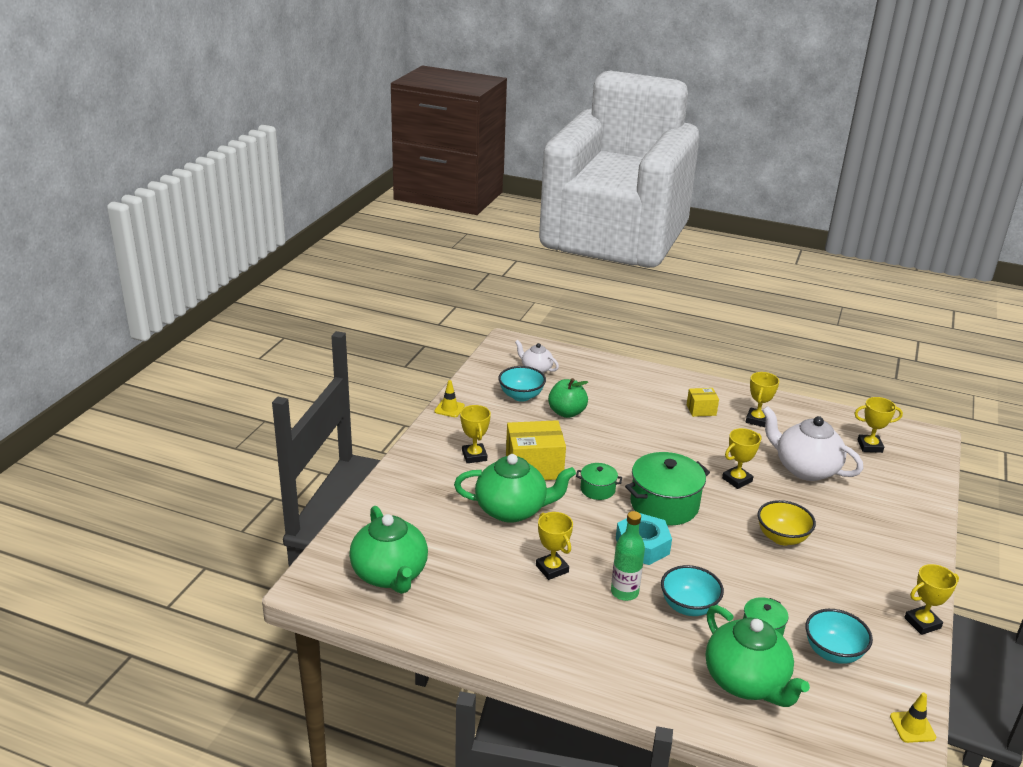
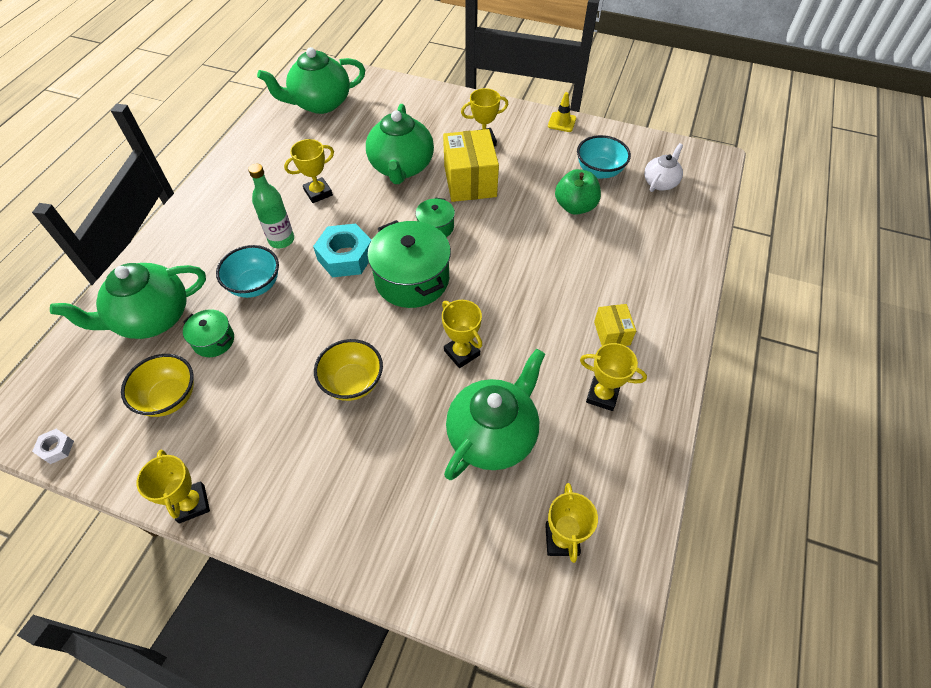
camera: 90 degrees right, 25 degrees up
(805, 469) = (493, 435): white teapot -> green teapot
(833, 652) = (169, 397): turquoise bowl -> yellow bowl
(912, 727) = (56, 448): yellow traffic cone -> white nut

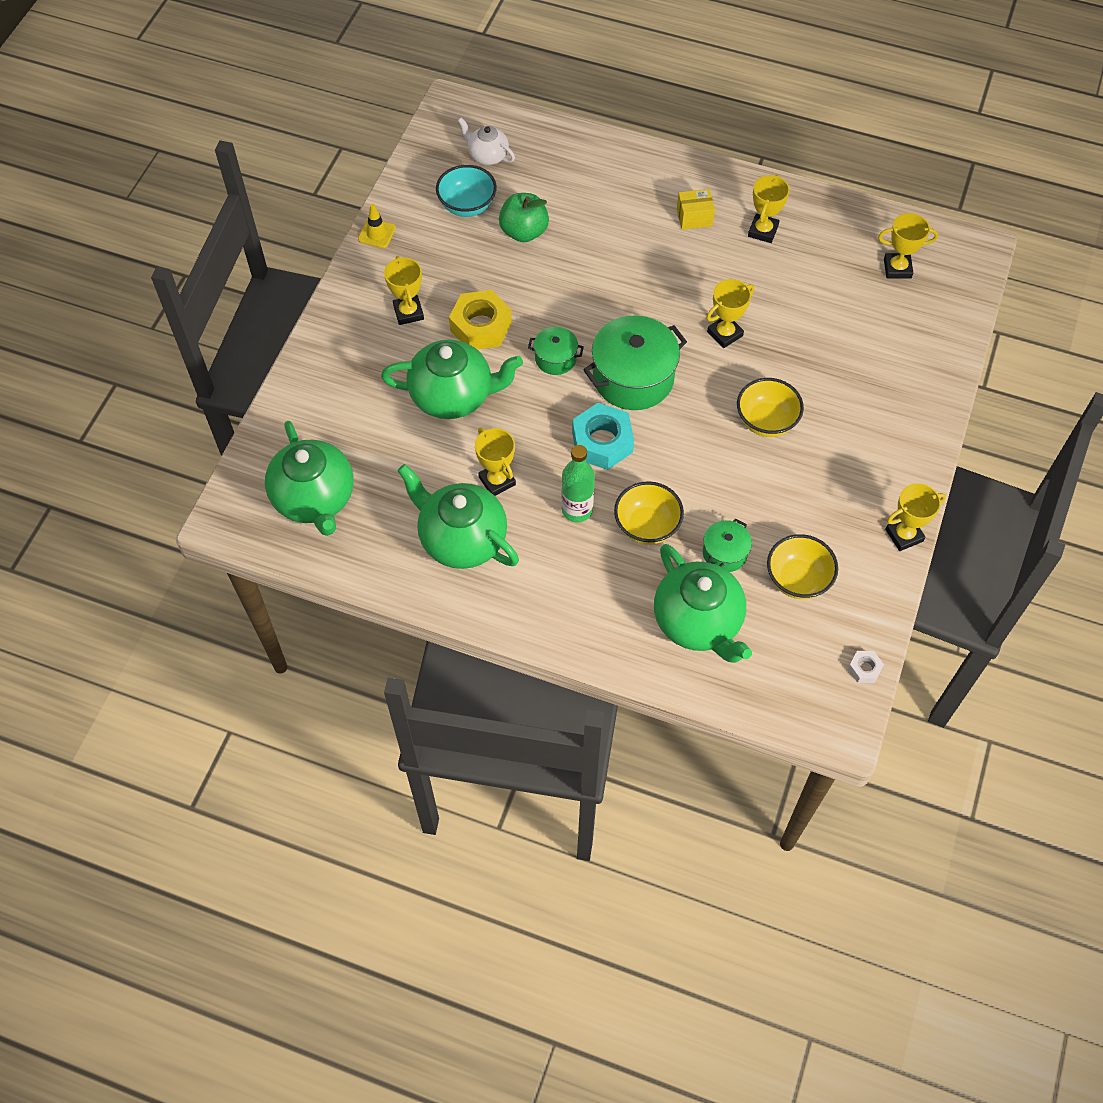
camera: 90 degrees left, 5 degrees up
(255, 285) = (647, 526): turquoise bowl -> yellow bowl
(470, 181) = (480, 326): yellow box -> yellow nut
(493, 435) = (810, 311): green teapot -> green teapot (461, 539)

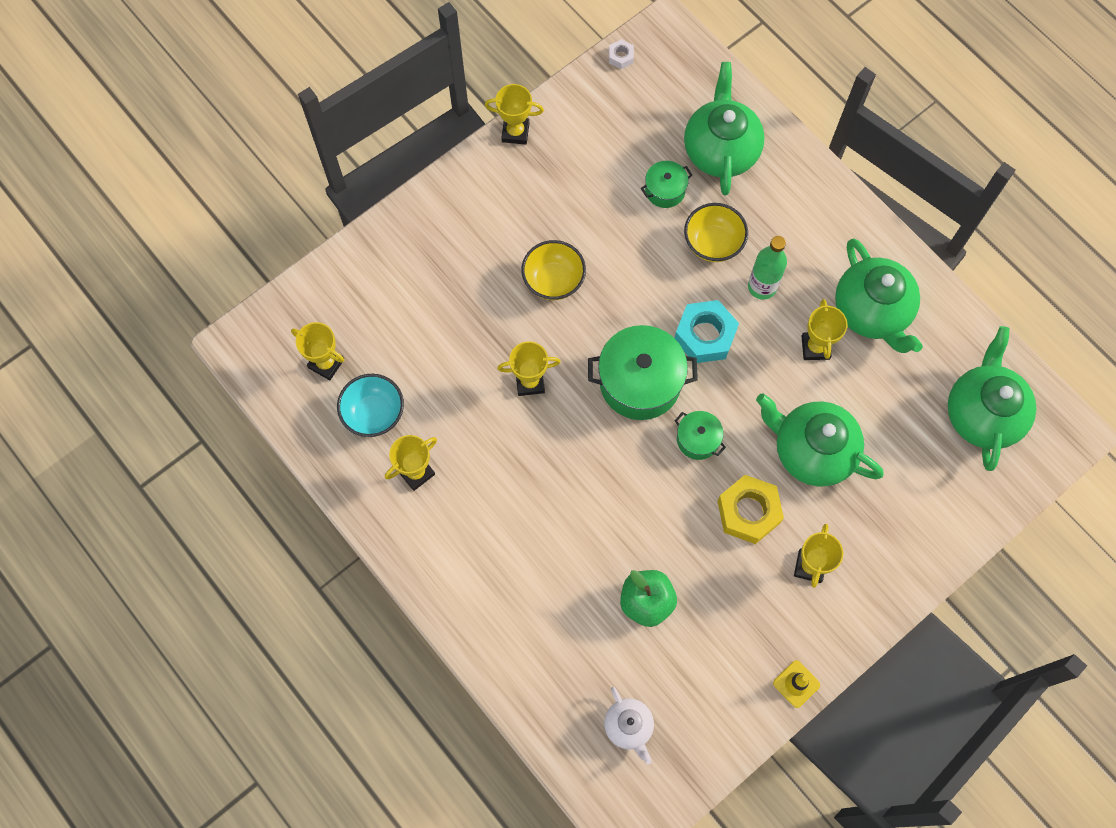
camera: 150 degrees left, 10 degrees up
(467, 206) = (686, 668): turquoise bowl -> turquoise bowl (374, 414)
(694, 217) = (470, 525): yellow box -> none
(797, 579) = (622, 142): yellow bowl -> none

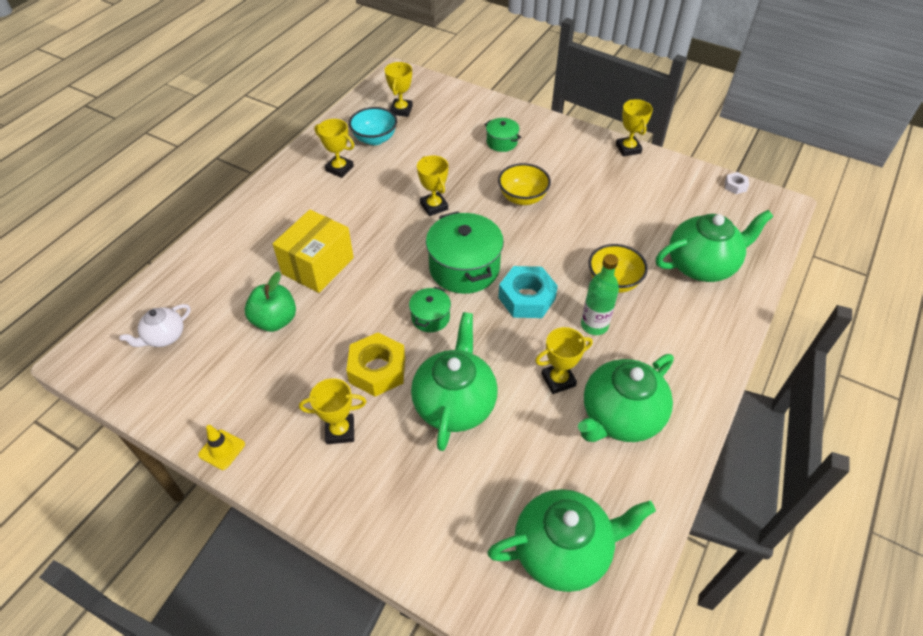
camera: 70 degrees right, 20 degrees down
(579, 538) = (318, 265): none -> yellow box
(665, 190) = (640, 240): green pot -> green pot (501, 142)

